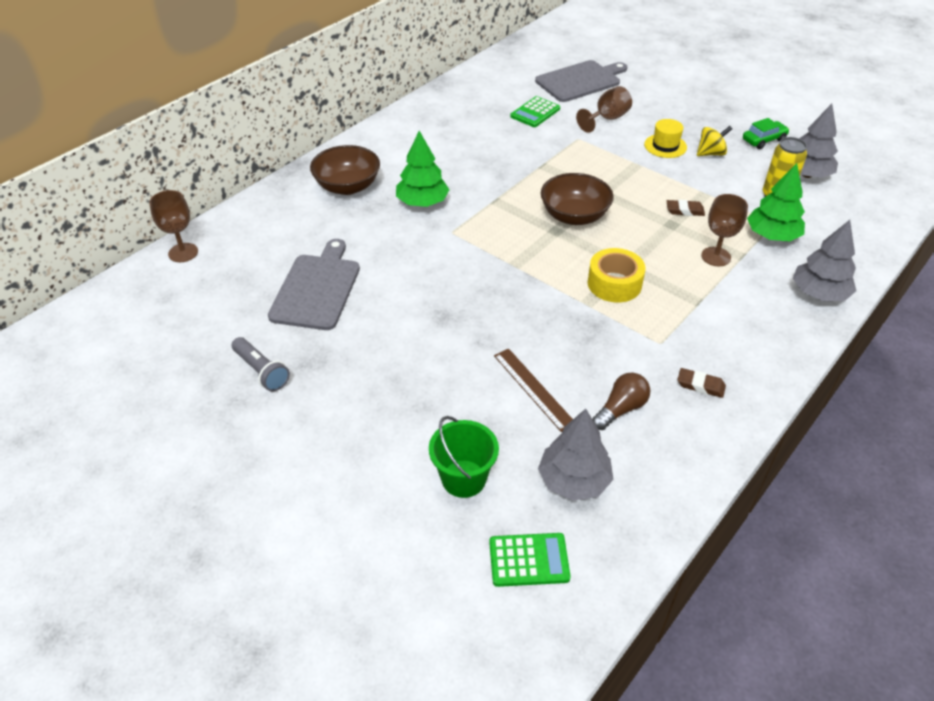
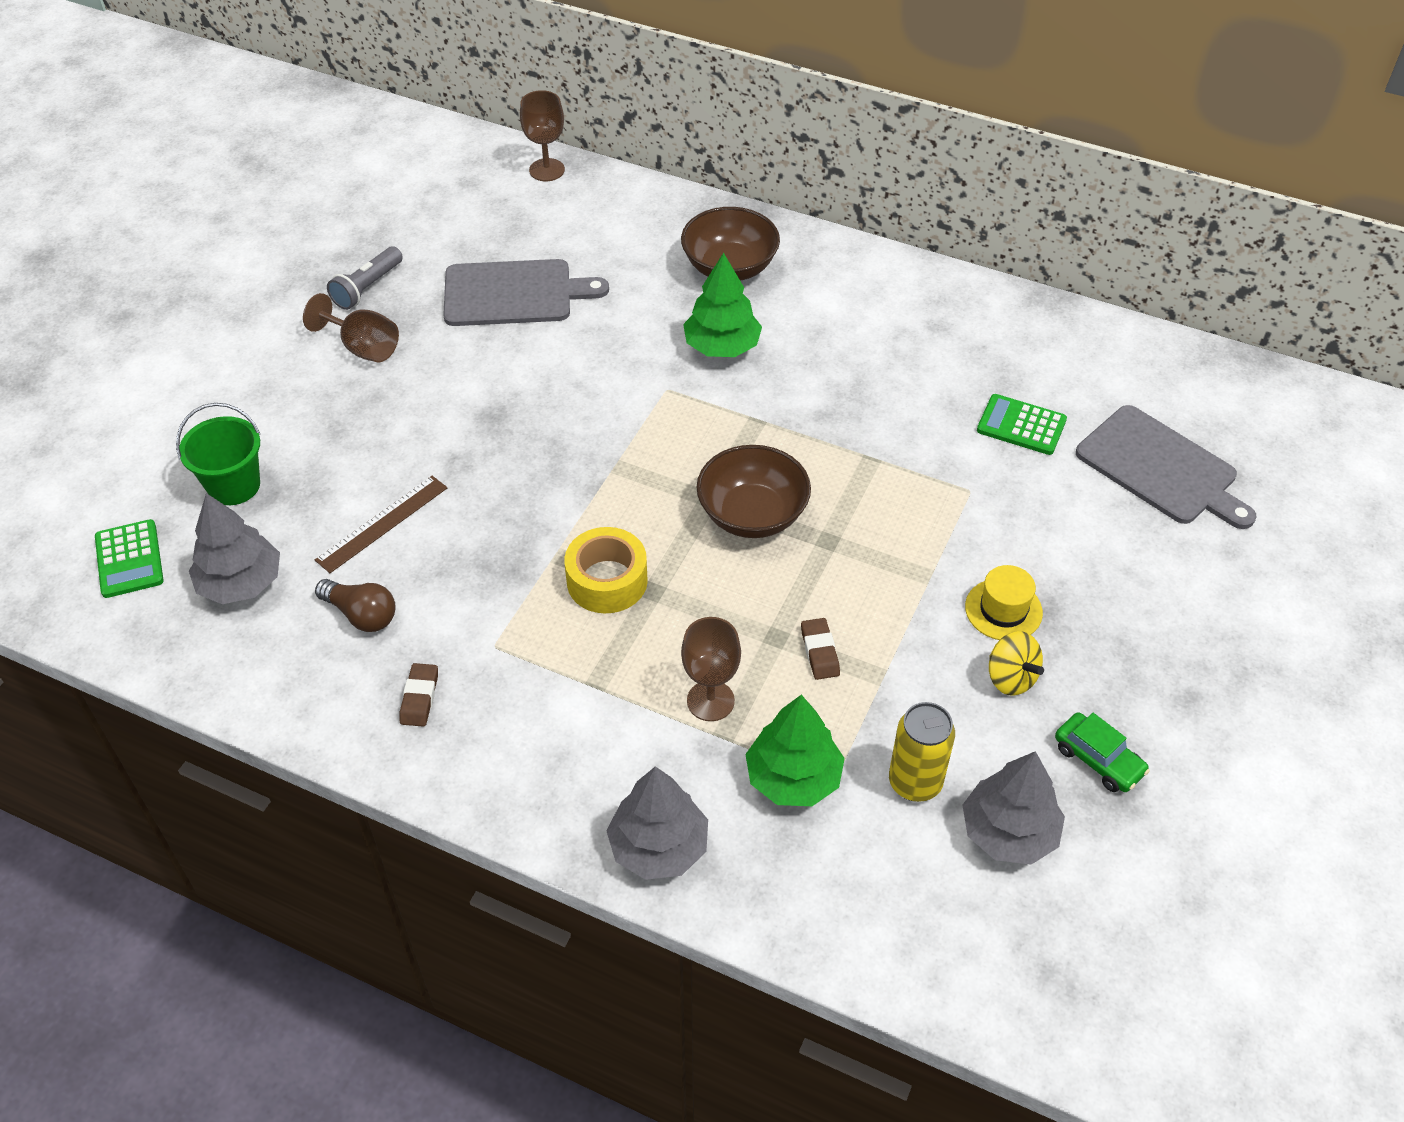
camera: 75 degrees right, 5 degrees up
(607, 119) = (1051, 520): brown goblet -> brown goblet (363, 347)

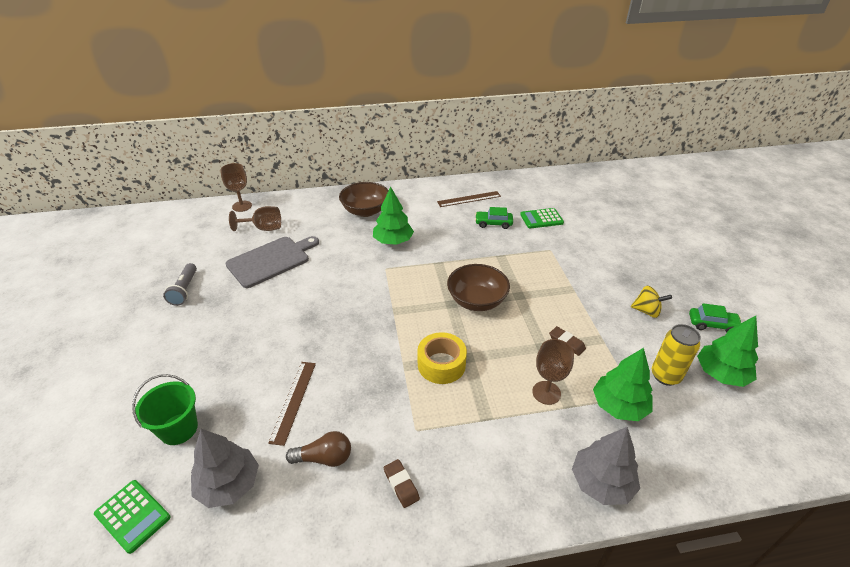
camera: 35 degrees left, 10 degrees down
(363, 347) = (205, 318): brown goblet -> brown goblet (263, 228)
(923, 393) = (493, 223): none -> green car
(930, 324) = (469, 199): none -> brown ruler
(1003, 610) = (613, 287): yellow hat -> none
(1009, 832) = (721, 374): grey tree -> green tree
(1161, 468) = (604, 212): grey cutting board -> none

